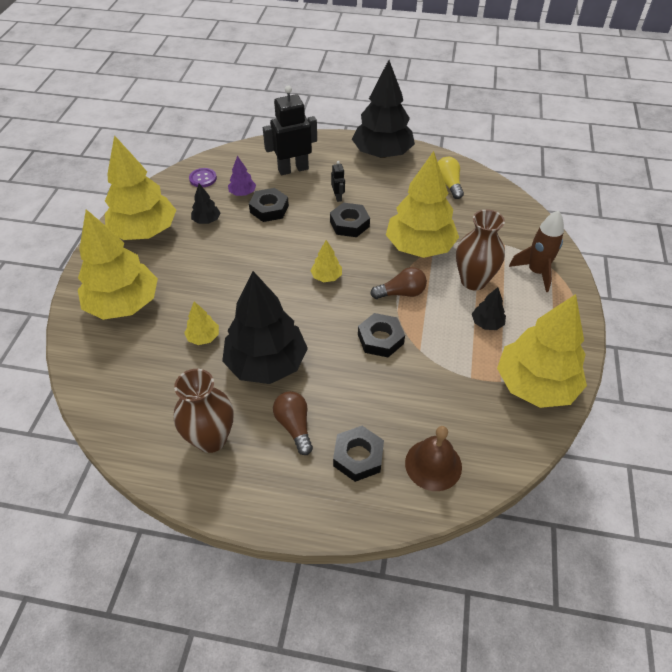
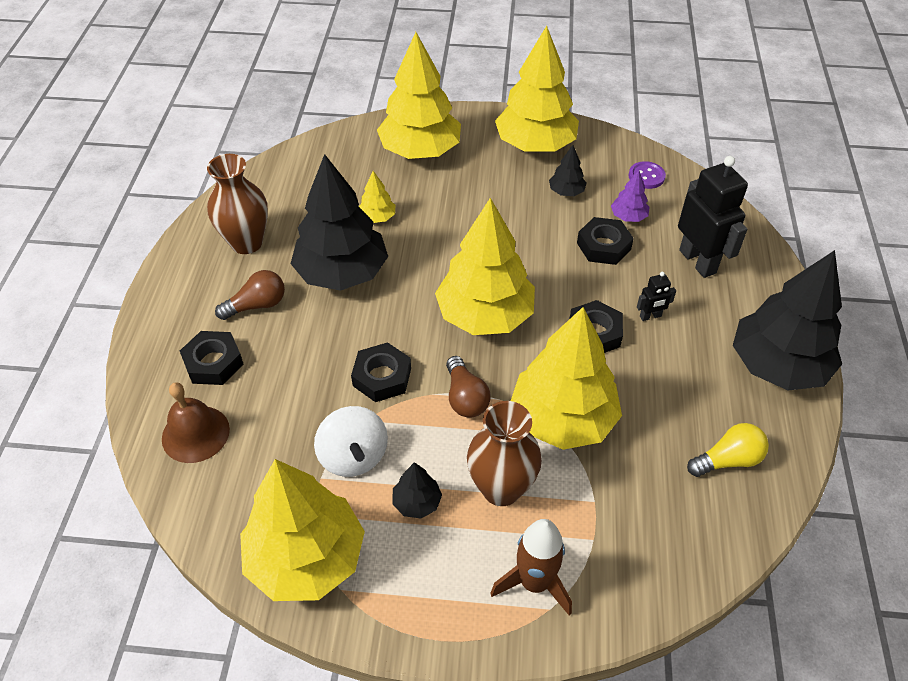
camera: 85 degrees right, 0 degrees up
(326, 277) = (484, 315): yellow tree -> yellow tree, size x2.33
(452, 357) = (353, 456): none -> white spinning top

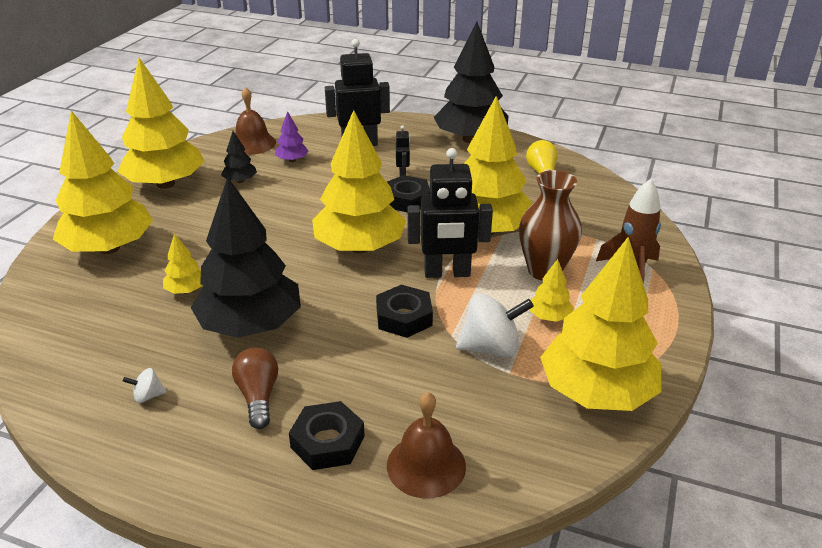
camera: 75 degrees left, 15 degrees down
(246, 243) = (148, 396): brown vase -> white spinning top
(417, 502) = (549, 317): black tree -> yellow tree
(465, 397) = (447, 273): brown light bulb -> black robot
(603, 246) = (317, 177): black nut -> none
(646, 176) = (253, 143): purple button -> brown bell

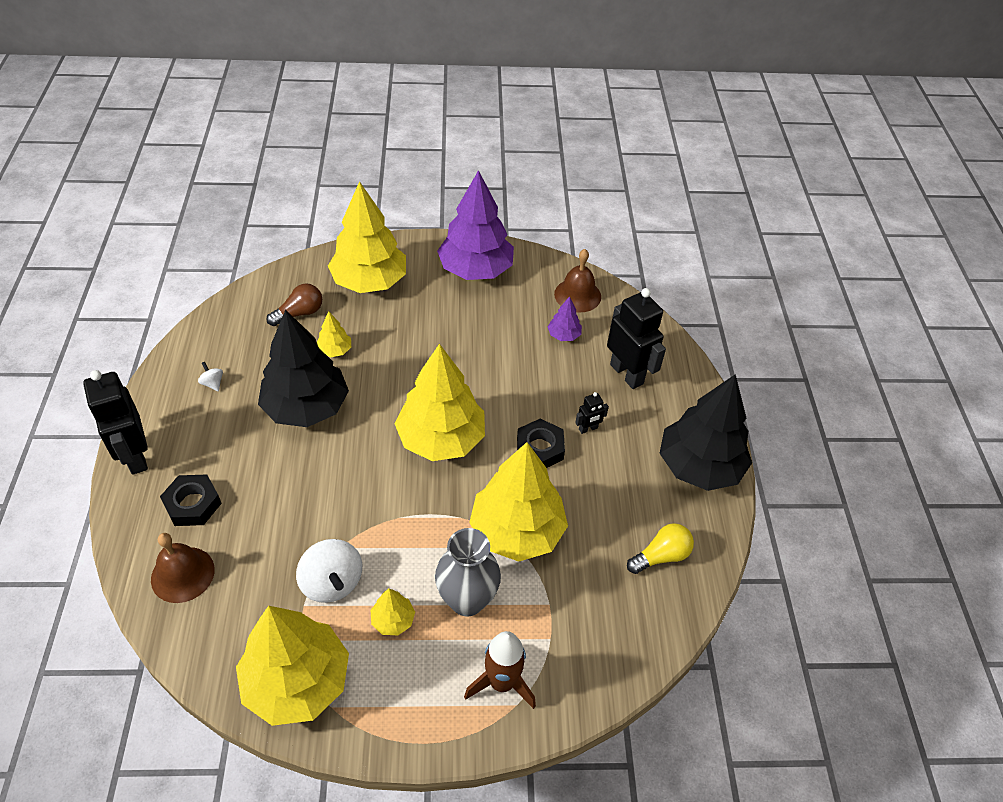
camera: 65 degrees right, 15 degrees up
(166, 184) = (476, 270): yellow tree -> purple tree
(240, 181) = (507, 314): black tree -> none
(258, 396) = (228, 445): brown light bulb -> brown light bulb (299, 313)
(404, 317) = (352, 505): black nut -> none
(447, 273) = (429, 518): black robot -> black robot (135, 456)
(544, 271) = (467, 600): brown vase -> grey vase

